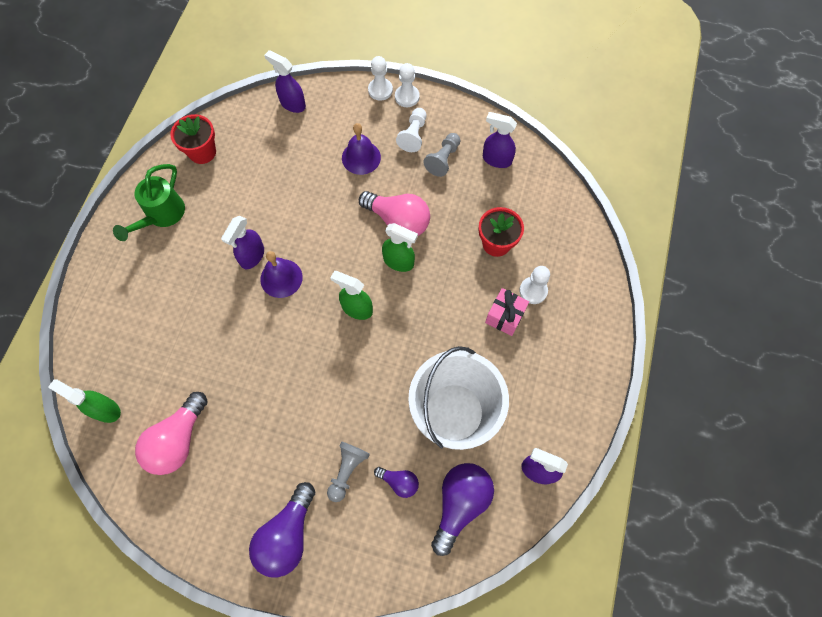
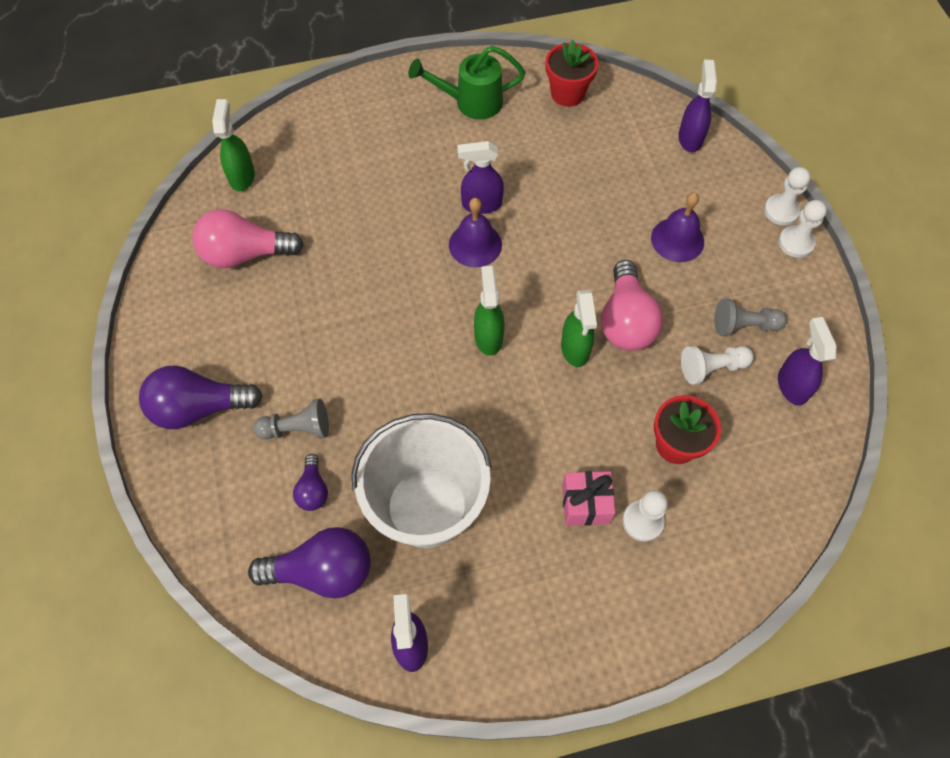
camera: 60 degrees right, 5 degrees down
(413, 135) = (750, 277): white pawn -> white pawn (711, 368)

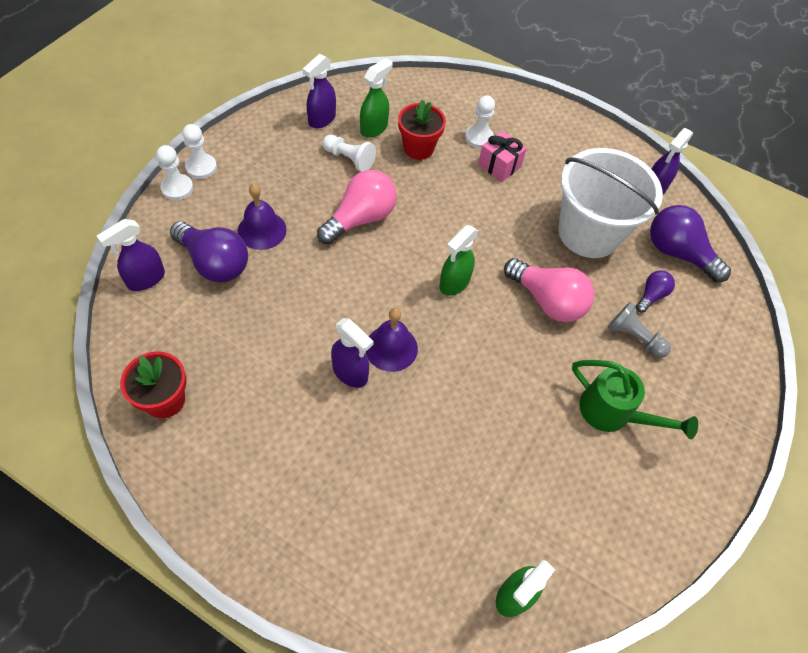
camera: 140 degrees left, 5 degrees down
(199, 408) = (695, 409): purple light bulb -> purple light bulb (214, 263)
(245, 254) = (572, 506): pink light bulb -> pink light bulb (547, 301)
(471, 102) = (244, 471): green watering can -> green watering can (612, 413)
(575, 349) = (410, 231): green spray bottle -> green spray bottle (374, 128)
(743, 325) = (300, 160): grey pawn -> none

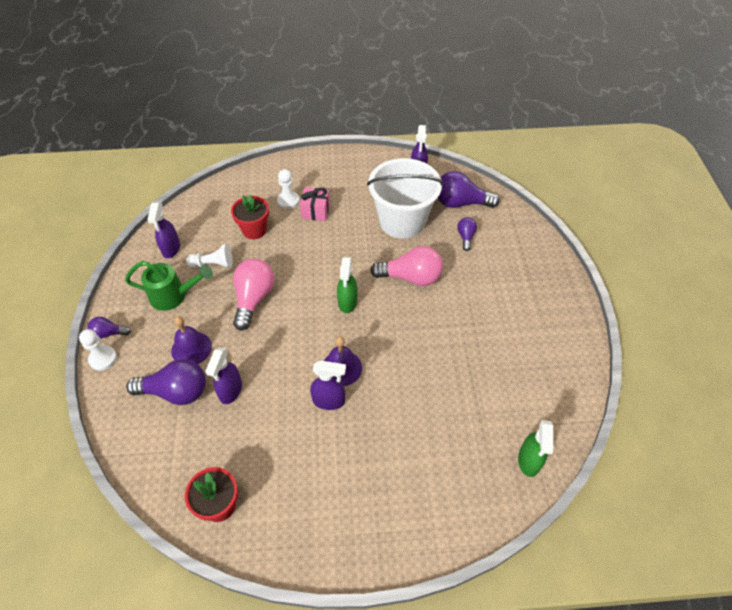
camera: 30 degrees left, 5 degrees down
(145, 279) = (134, 436): purple spray bottle -> purple spray bottle (230, 391)
(201, 167) = (109, 333): white pawn -> purple light bulb
(374, 128) = (213, 234): green spray bottle -> none
(612, 413) = (498, 319): green watering can -> green watering can (173, 296)
(634, 337) = (475, 267): grey pawn -> none

